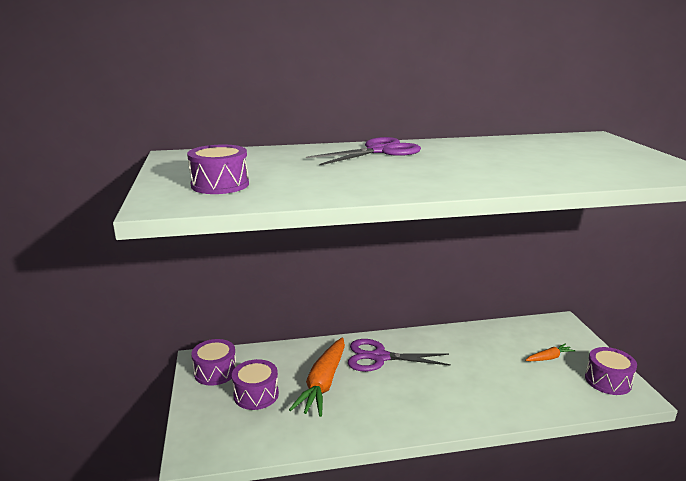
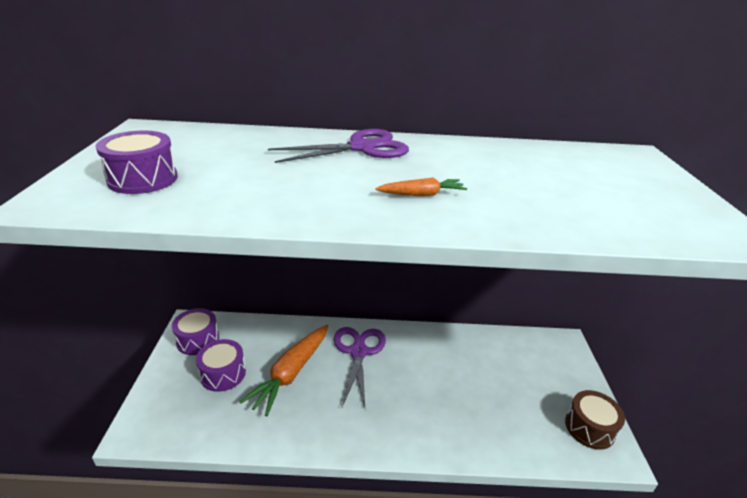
camera: 10 degrees right, 10 degrees up
(379, 357) = (358, 352): purple scissors -> purple scissors turned 75 degrees clockwise
(549, 358) = (534, 385): orange carrot -> orange carrot (422, 194)
(608, 381) = (589, 428): purple drum -> brown drum

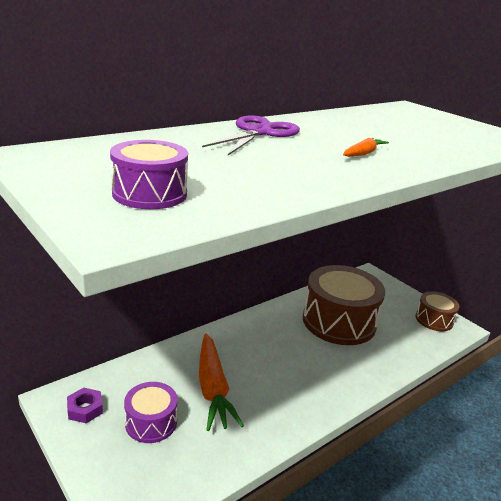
camera: 40 degrees left, 5 degrees down
(198, 340) = (85, 409): purple drum -> purple nut
(358, 352) = (247, 345): purple scissors -> none
(469, 373) = (339, 321): none -> brown drum

